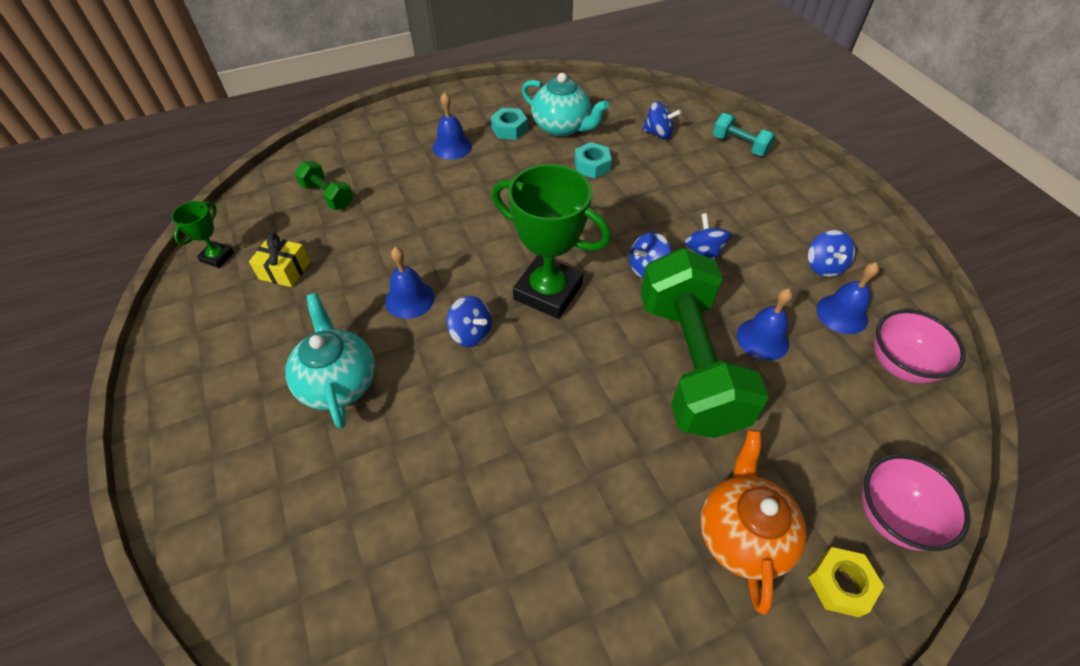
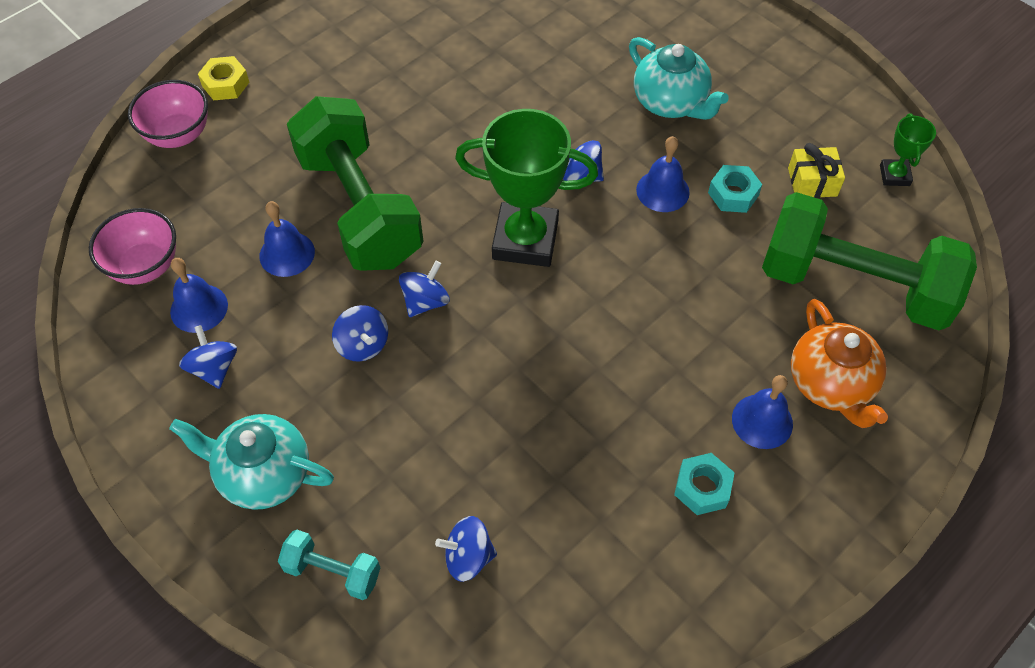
camera: 160 degrees right, 5 degrees up
(328, 196) = (854, 285): green dumbbell -> green dumbbell, size x2.31
(562, 127) = (625, 520): turquoise teapot -> turquoise teapot (263, 474)
(592, 165) = (547, 449): turquoise nut -> turquoise nut (733, 194)
(742, 534) = (299, 93): orange teapot -> orange teapot (830, 384)

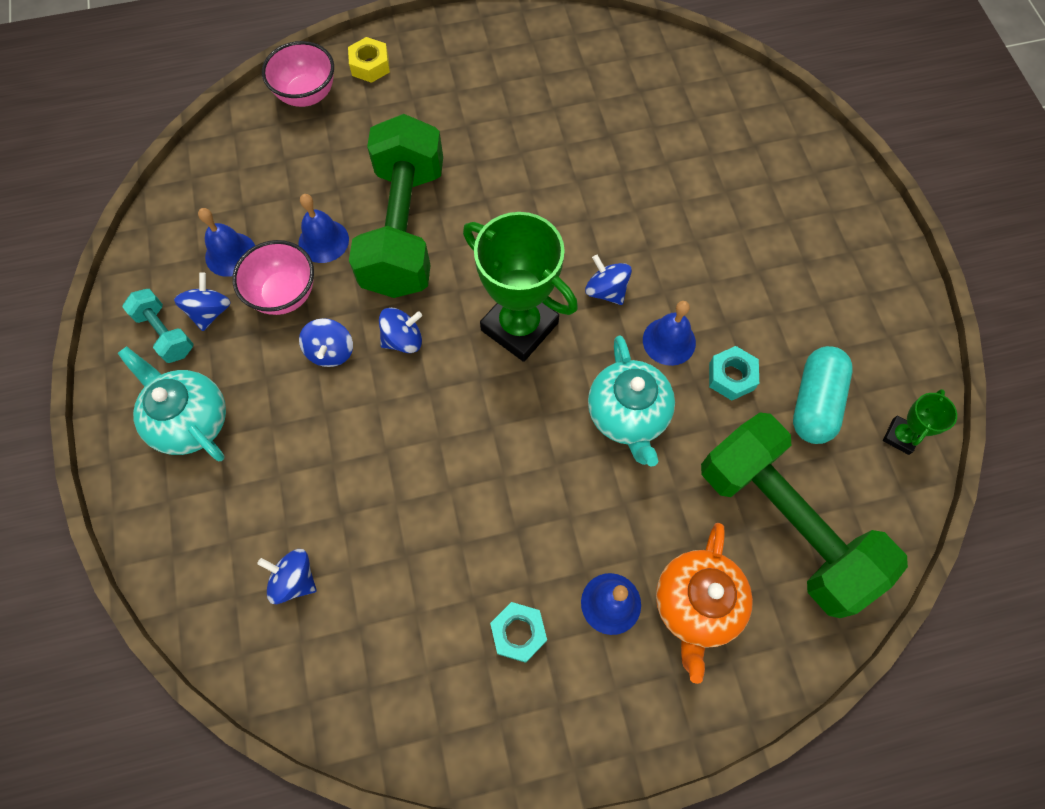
camera: 30 degrees right, 10 degrees up
(145, 266) = (214, 198): pink bowl -> pink bowl (284, 294)
(332, 571) = (189, 530): turquoise dumbbell -> turquoise dumbbell (165, 333)
(670, 103) = (733, 259): turquoise teapot -> turquoise teapot (627, 415)
(812, 182) = (814, 402): yellow gift -> turquoise capsule

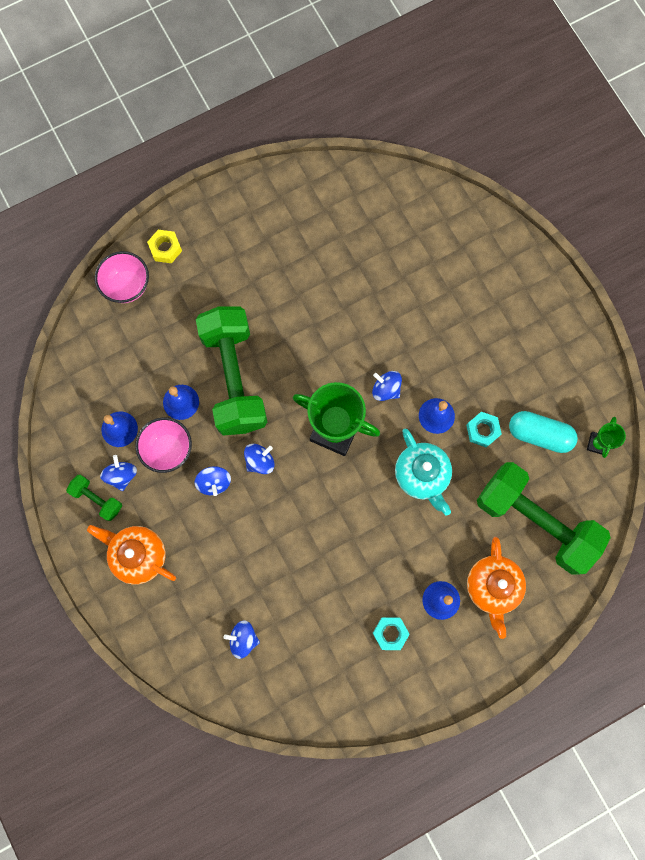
camera: 15 degrees left, 10 degrees up
(165, 333) = (97, 499): turquoise dumbbell -> green dumbbell
(191, 420) = (138, 555): turquoise teapot -> orange teapot
(814, 402) = (539, 434): turquoise capsule -> turquoise capsule turned 75 degrees counterclockwise

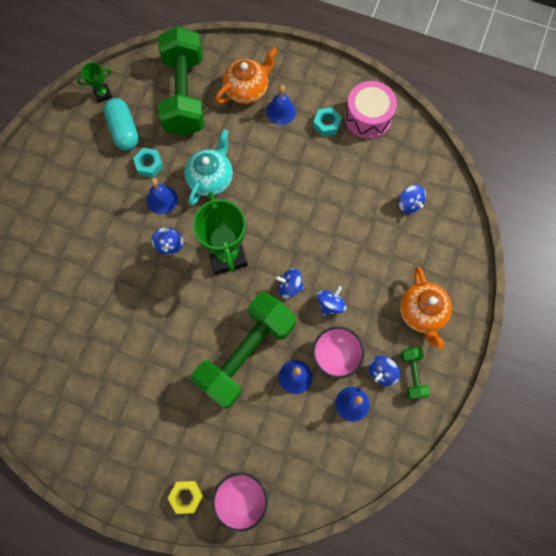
camera: 130 degrees left, 5 degrees down
(364, 682) = (368, 117): none -> pink drum

